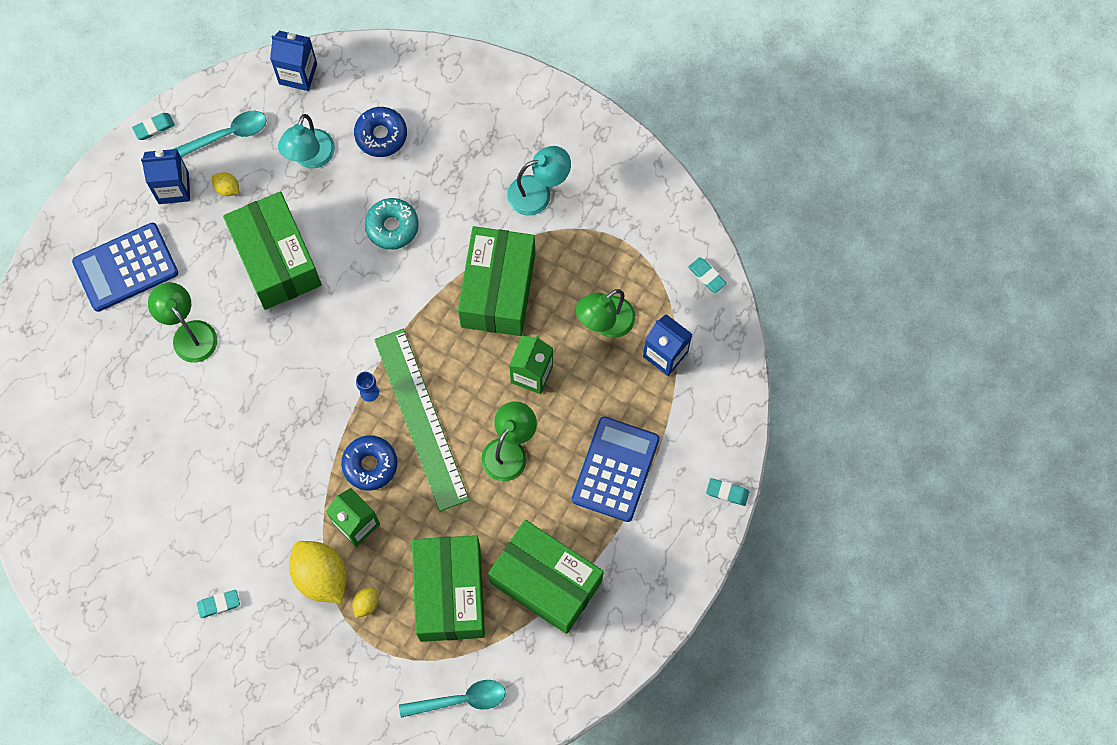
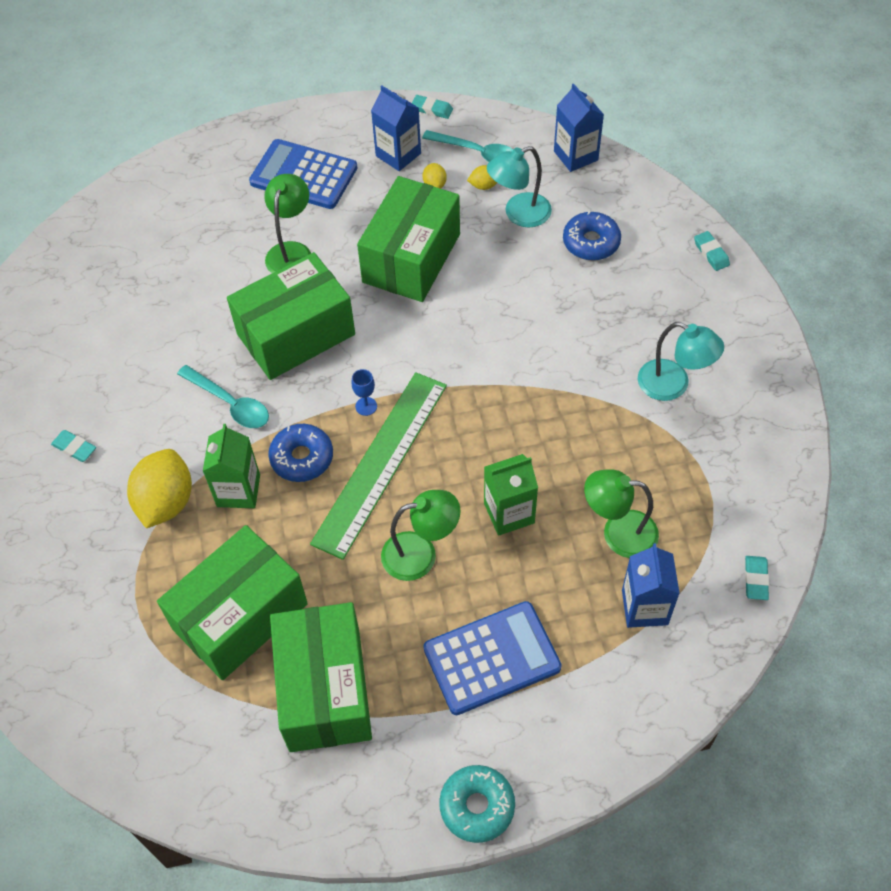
camera: 50 degrees right, 15 degrees down
(366, 604) = (170, 557): yellow lemon -> yellow lemon (484, 186)
(392, 226) = (524, 309): turquoise donut -> turquoise donut (477, 806)
(461, 700) = (143, 711): turquoise spoon -> turquoise spoon (230, 404)
(498, 290) = (555, 426): green box -> green box (296, 334)
(727, 492) = (570, 782): turquoise eraser -> turquoise eraser (711, 253)

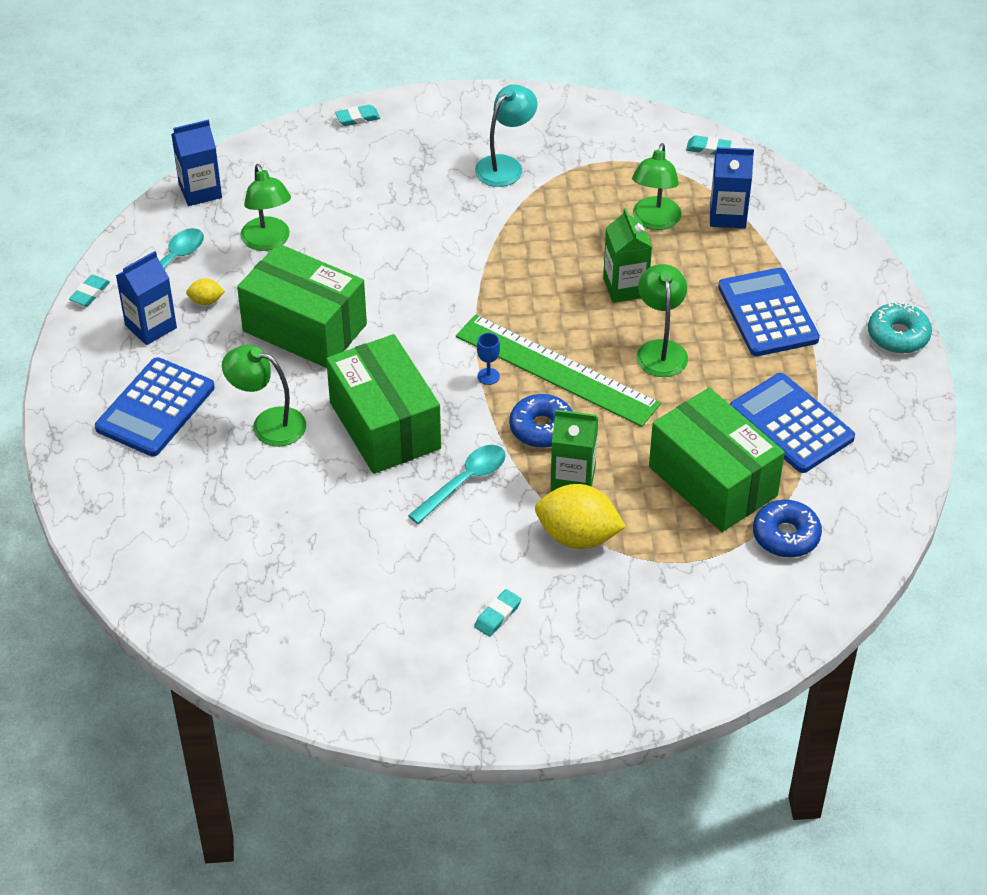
camera: 85 degrees left, 10 degrees down
(325, 690) = (790, 424): green box -> blue calculator
(484, 186) = (220, 263): yellow lemon -> none
(519, 214) = (268, 241): turquoise lamp -> green lamp
(591, 242) = (321, 195): blue donut -> blue donut (786, 536)

